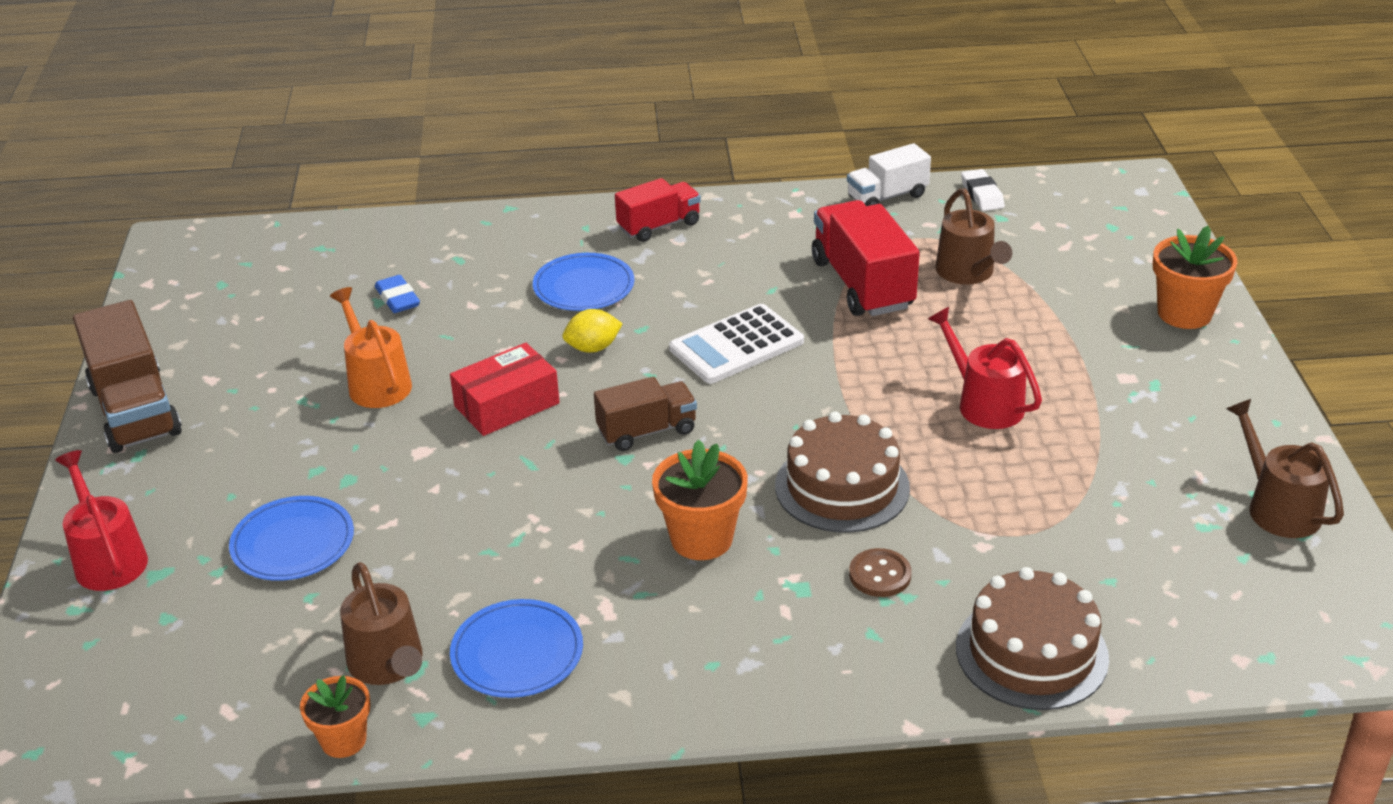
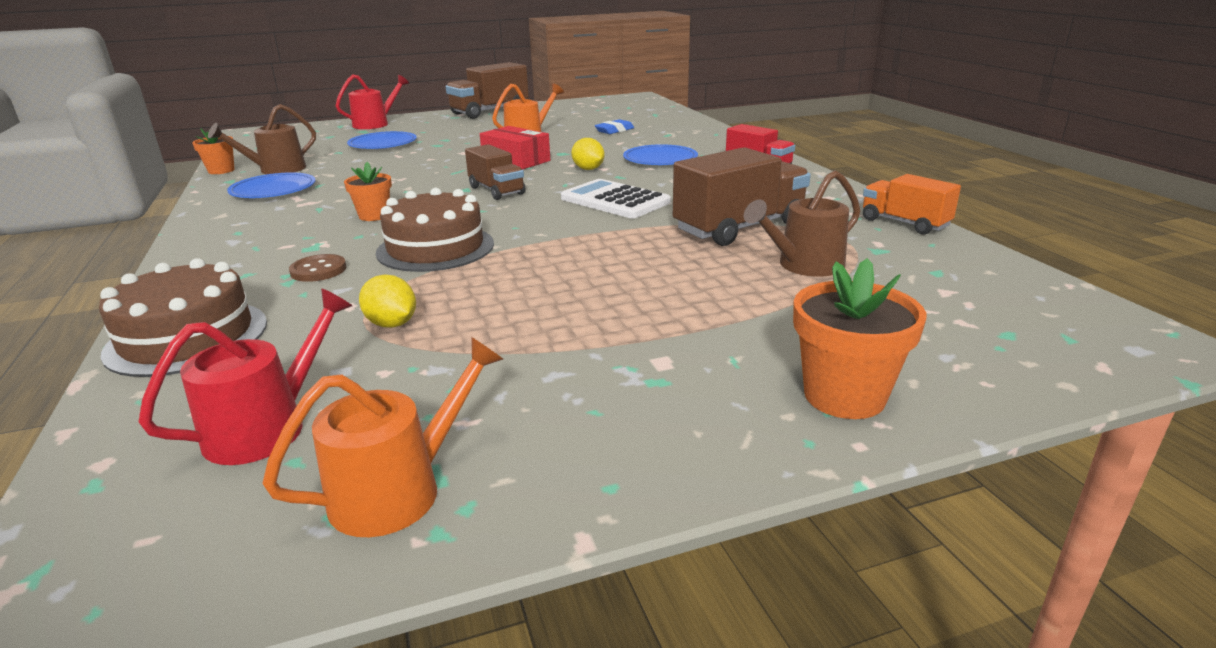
camera: 75 degrees right, 10 degrees down
(701, 539) = (374, 216): orange flower pot -> orange flower pot, size x0.64
(862, 284) = (740, 228): red truck -> brown truck
(887, 196) = (904, 223): white truck -> orange truck
(982, 195) = (971, 260): white eraser -> none
(984, 403) = (574, 290): red watering can -> red watering can (266, 427)
(1032, 516) = (392, 324): none -> yellow lemon
(1278, 507) = (398, 490): brown watering can -> orange watering can

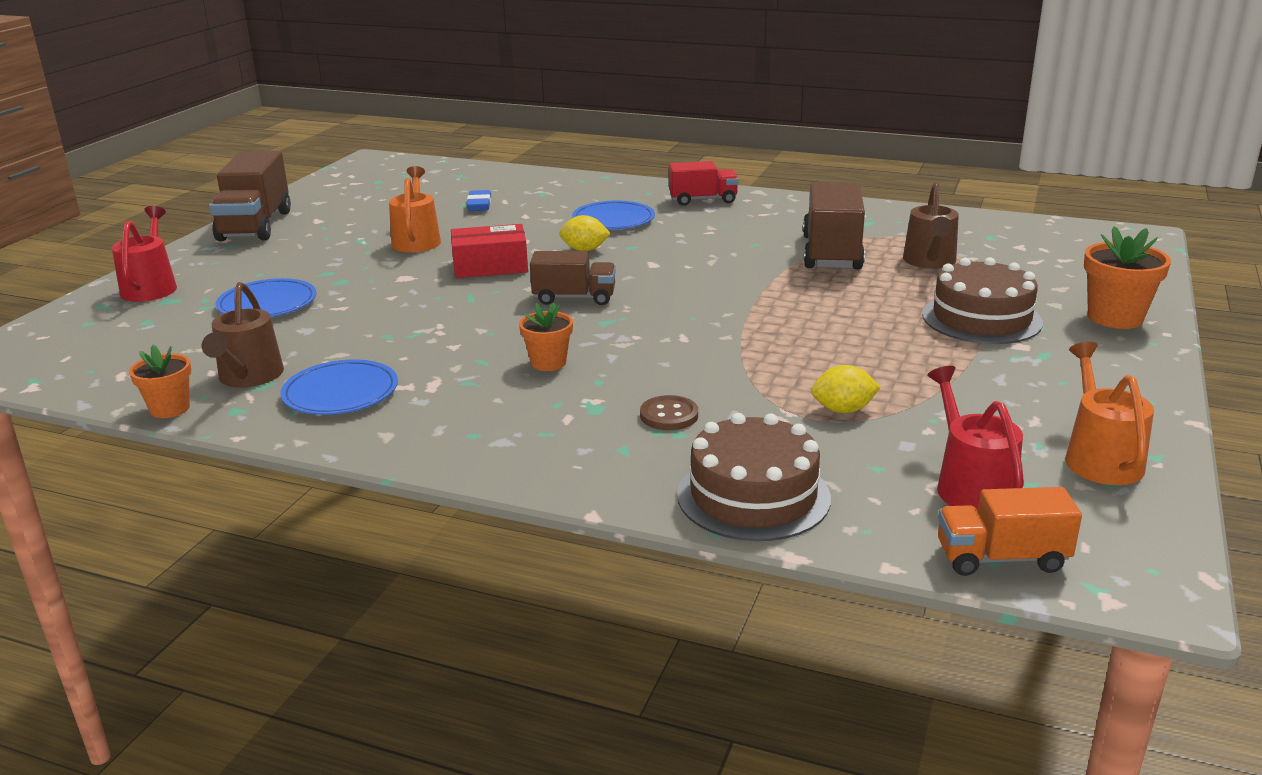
camera: 50 degrees left, 0 degrees up
(435, 248) = (693, 358): brown cake -> brown cake (981, 318)
(615, 200) = (694, 267): white calculator -> none
(904, 223) = (901, 212): orange truck -> orange truck (1001, 558)

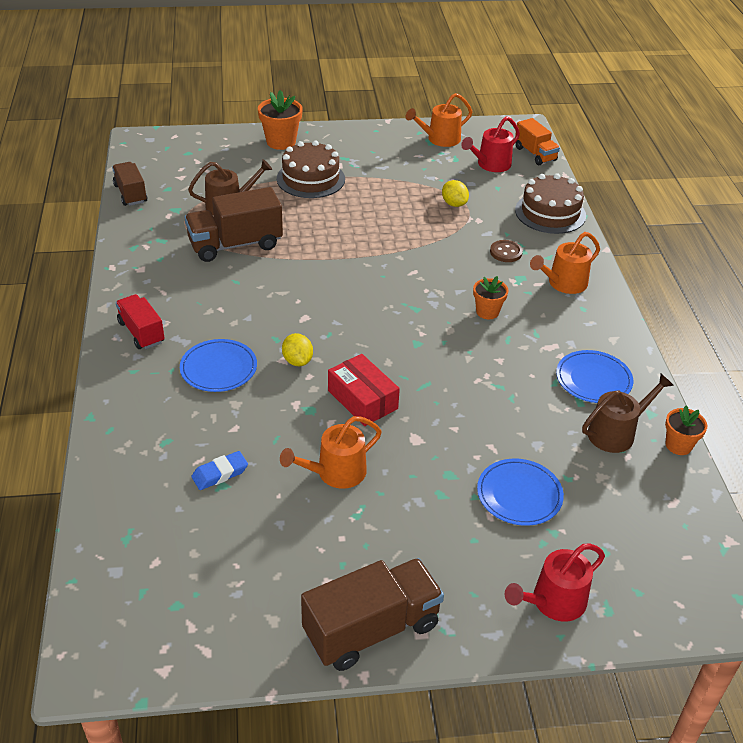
camera: 120 degrees left, 15 degrees up
(545, 439) = (563, 283): none -> orange watering can
(574, 298) = (390, 334): brown truck -> brown truck (130, 194)

